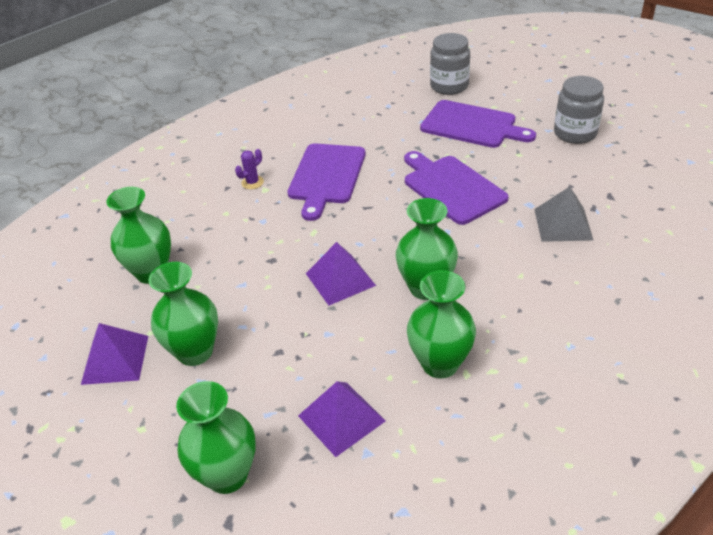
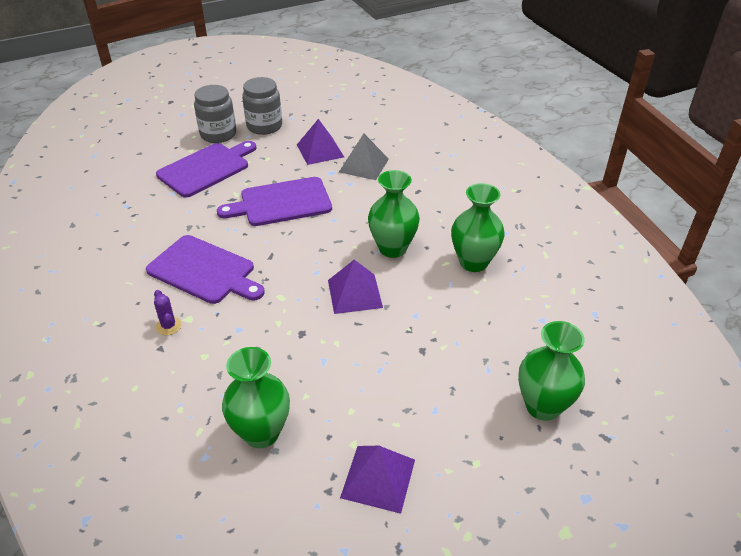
camera: 75 degrees left, 0 degrees up
(195, 352) = (397, 410): green vase -> none
(341, 418) = (507, 326): purple pyramid -> purple pyramid (320, 150)
(449, 86) = (134, 163): grey jar -> grey jar (218, 134)

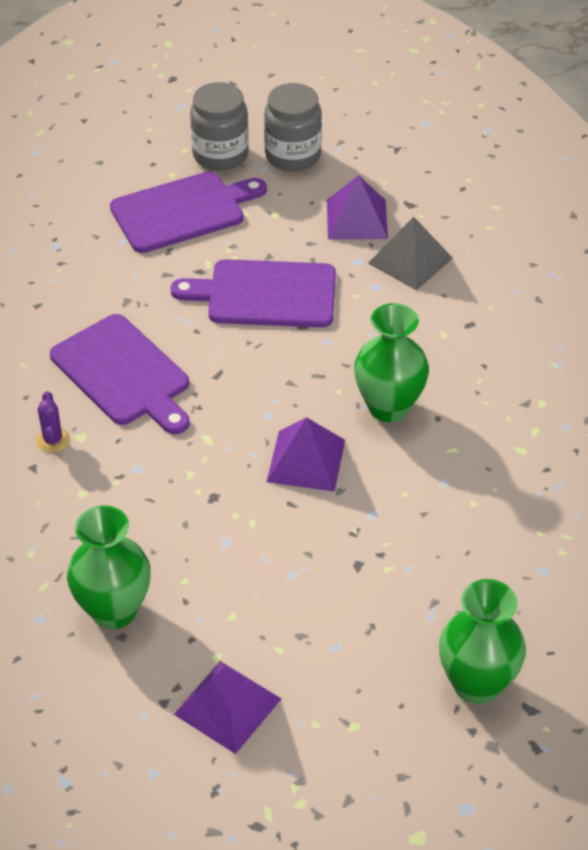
camera: 20 degrees right, 5 degrees up
(473, 262) = (492, 459): green vase -> none

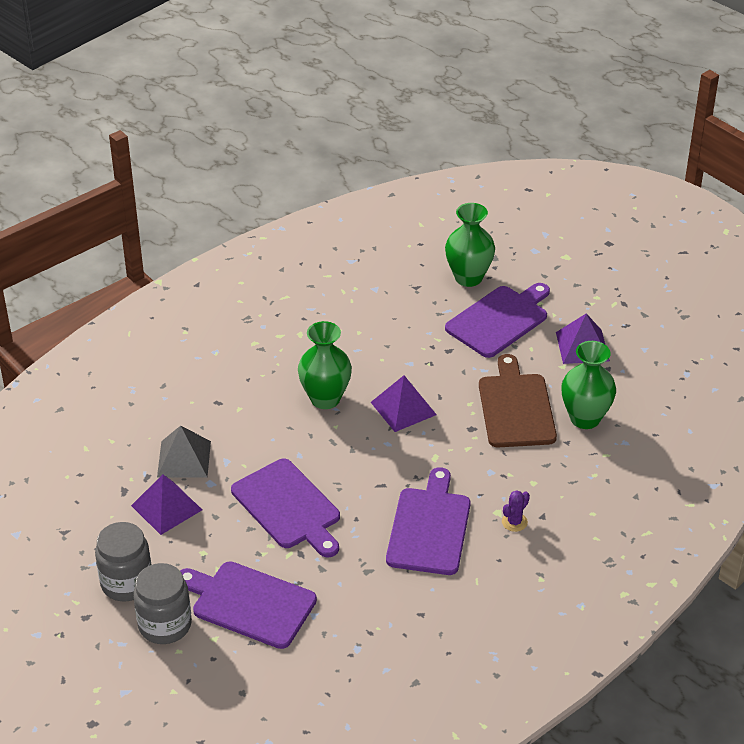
camera: 130 degrees left, 5 degrees down
(200, 559) = (516, 407): none -> brown cutting board
(362, 655) = (499, 320): none -> purple cutting board

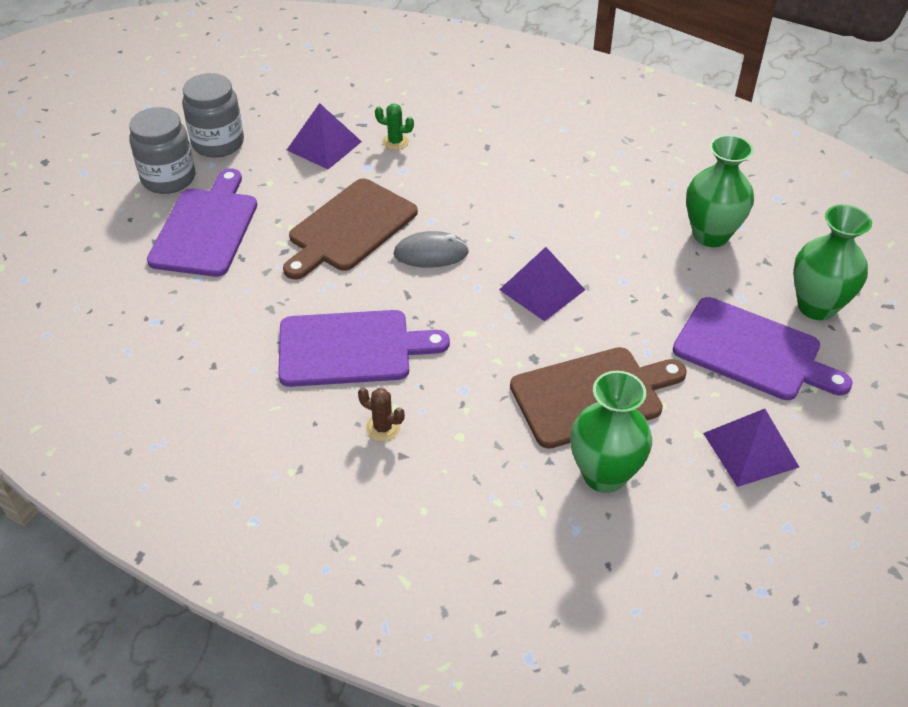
camera: 75 degrees right, 5 degrees up
(184, 459) = (395, 142): grey pyramid -> green cactus
(288, 507) = (350, 228): purple cutting board -> brown cutting board
(325, 399) = (528, 222): green vase -> green vase (710, 235)
(339, 462) = (431, 253): none -> grey mouse
(514, 522) = (383, 428): purple cactus -> brown cactus

